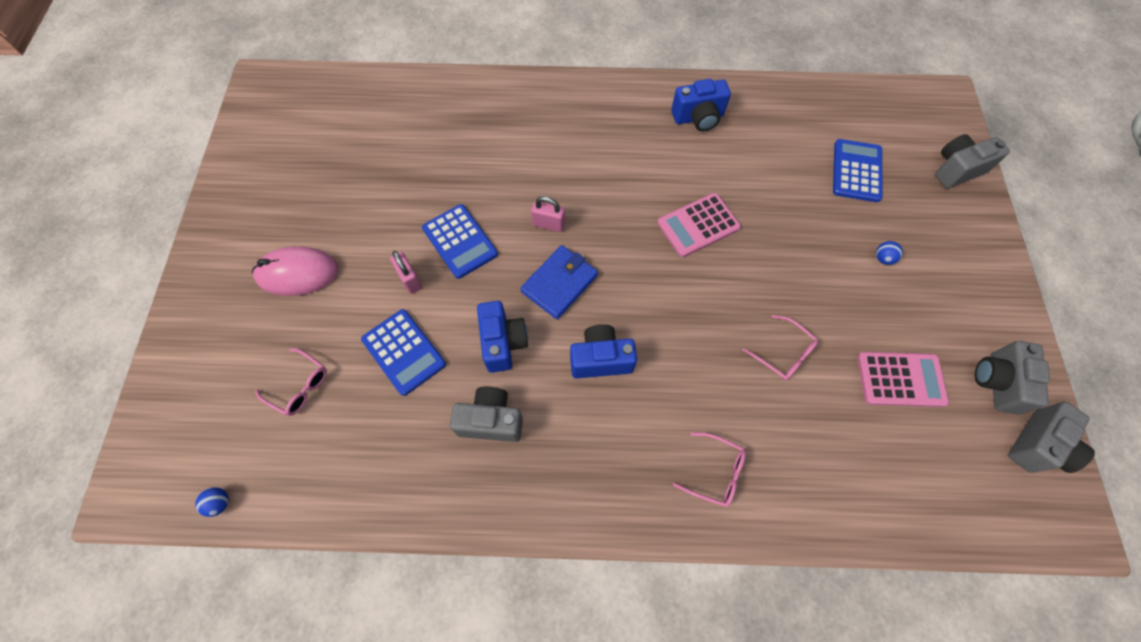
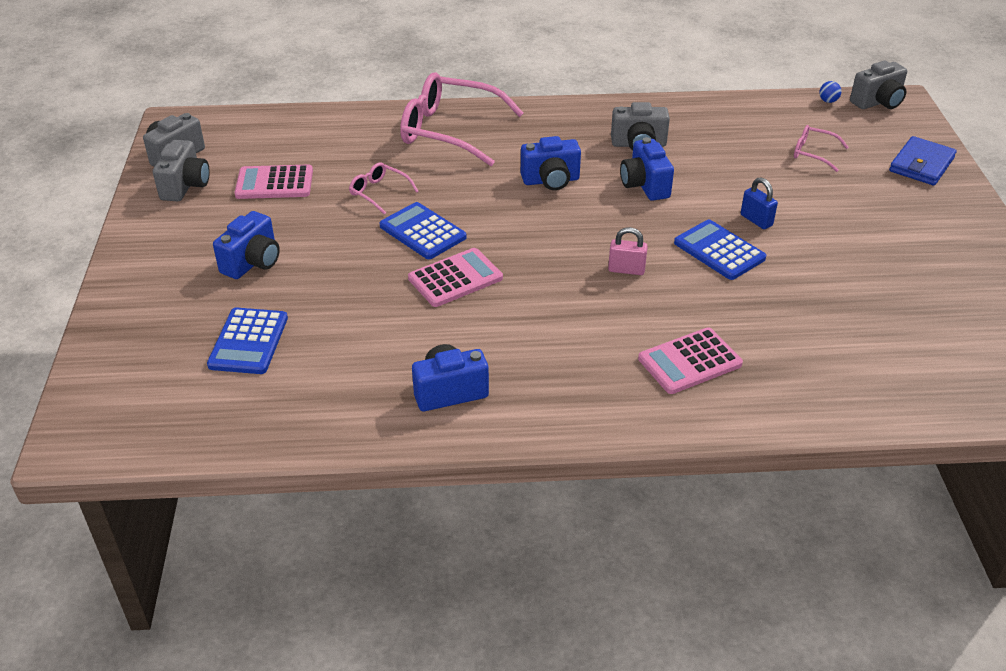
camera: 175 degrees right, 25 degrees down
(297, 273) = (873, 218): pink mouse -> none
(404, 352) = (734, 176): blue calculator -> blue calculator (422, 232)
(410, 279) = (756, 220): pink padlock -> blue padlock
(522, 130) = (689, 362): none -> pink calculator
(559, 283) = (602, 225): blue wallet -> blue wallet (921, 164)
(715, 472) = (449, 131): pink glasses -> pink glasses, size x2.15
(883, 258) = (253, 262): blue ball -> blue camera
(956, 170) = (116, 350): grey camera -> grey camera (878, 102)

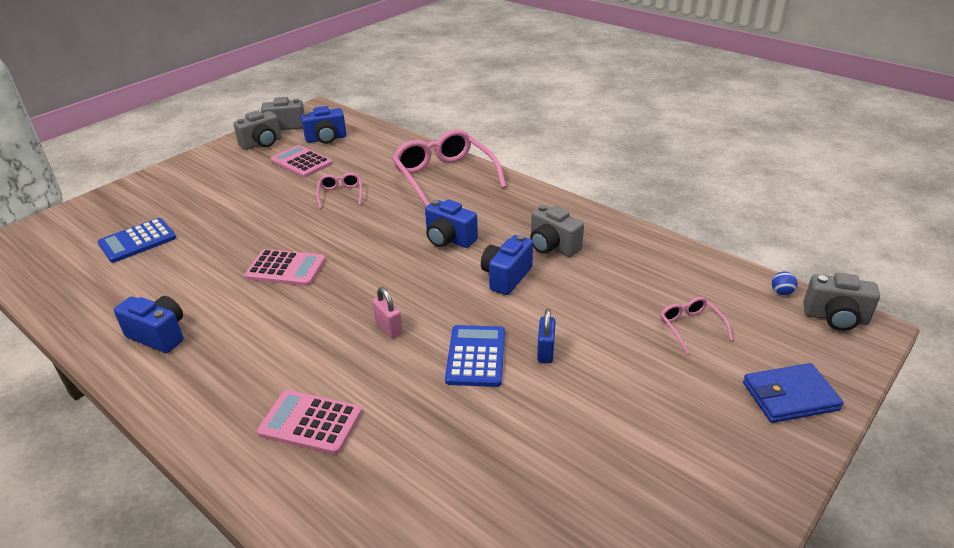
camera: 45 degrees right, 5 degrees down
(253, 262) = (215, 200): blue camera -> blue camera (326, 139)
(422, 232) = (320, 230): blue calculator -> none

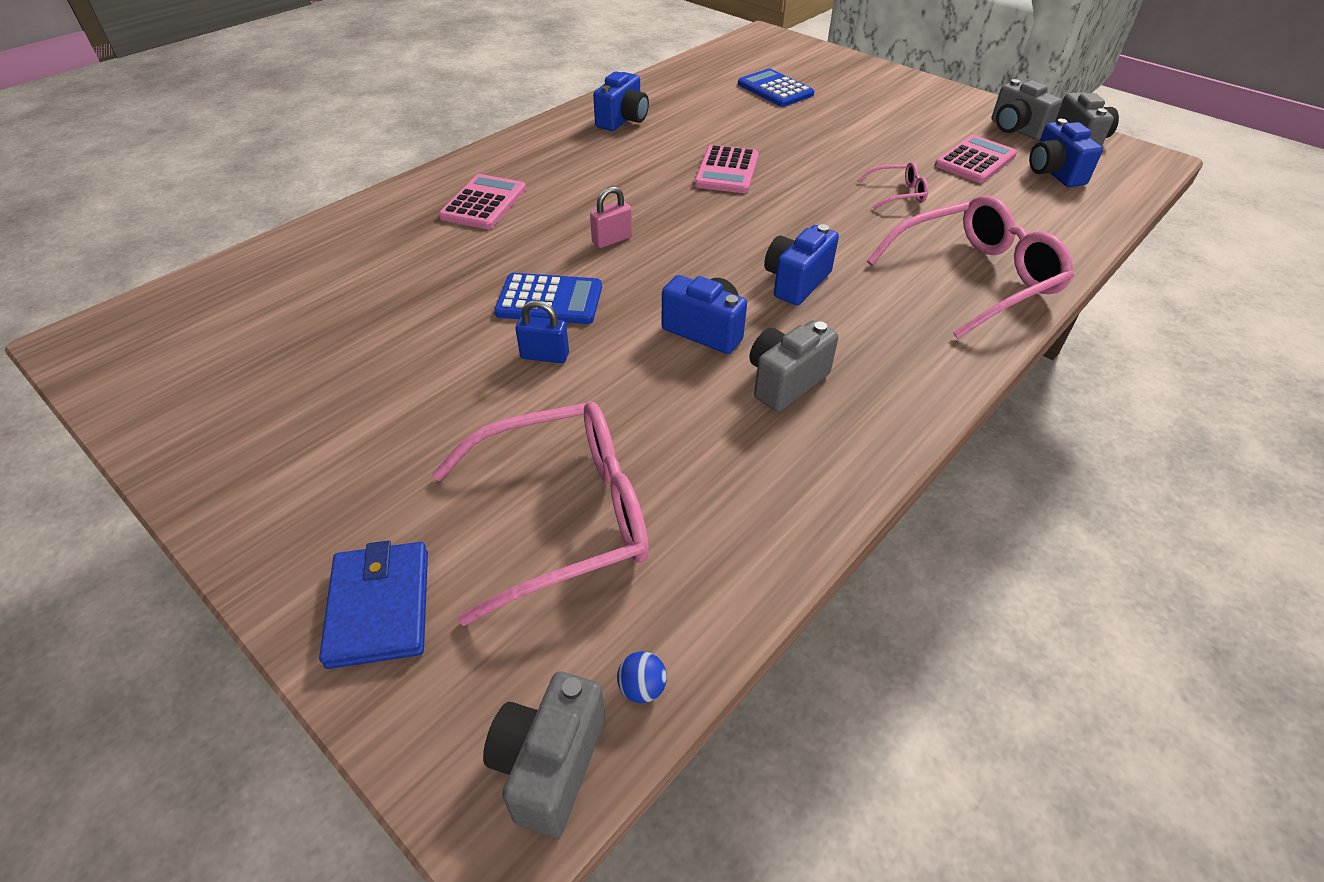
camera: 90 degrees right, 10 degrees up
(690, 327) = (564, 516): pink glasses -> pink glasses, size x2.15

